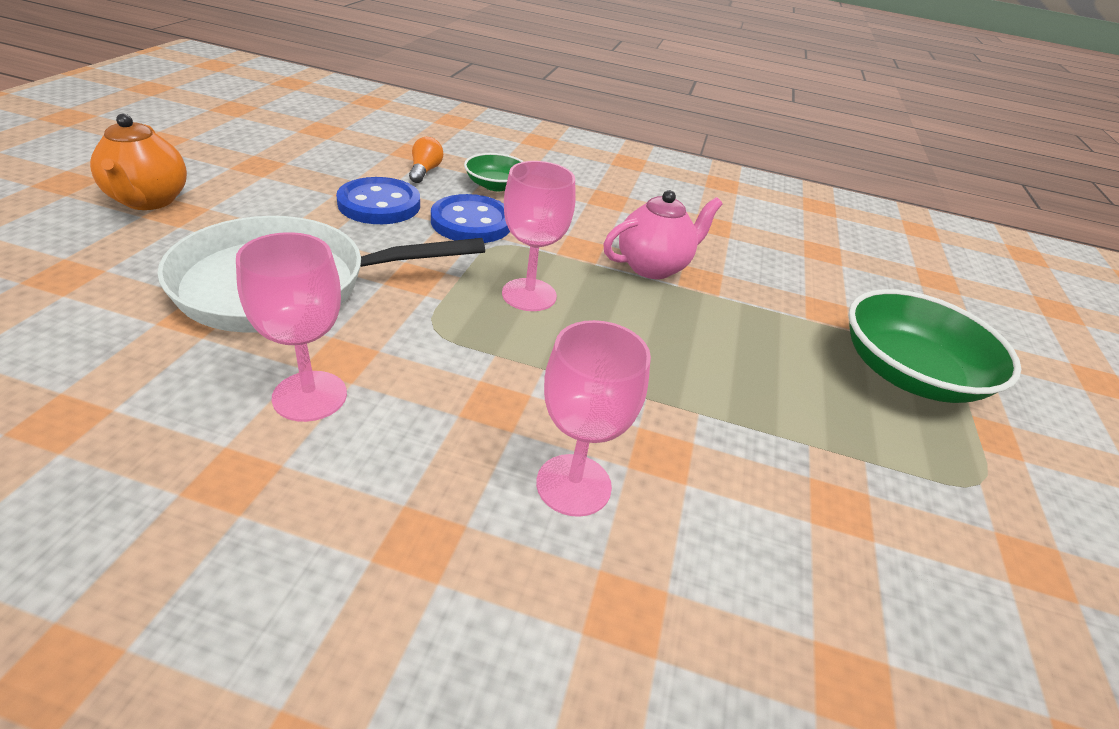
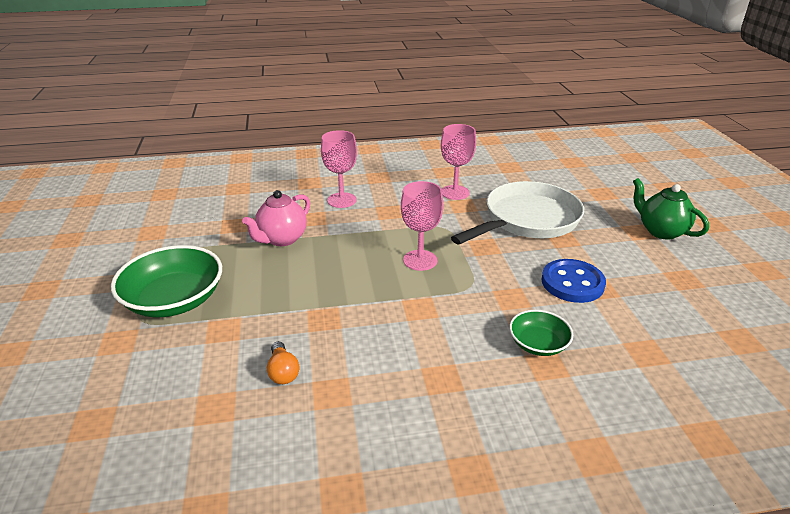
camera: 160 degrees right, 5 degrees down
(149, 201) = (661, 231): orange teapot -> green teapot
(425, 171) = (601, 331): orange light bulb -> orange light bulb (283, 372)
(471, 222) = (505, 295): blue button -> none
(653, 267) = (362, 313): pink teapot -> pink teapot (282, 239)

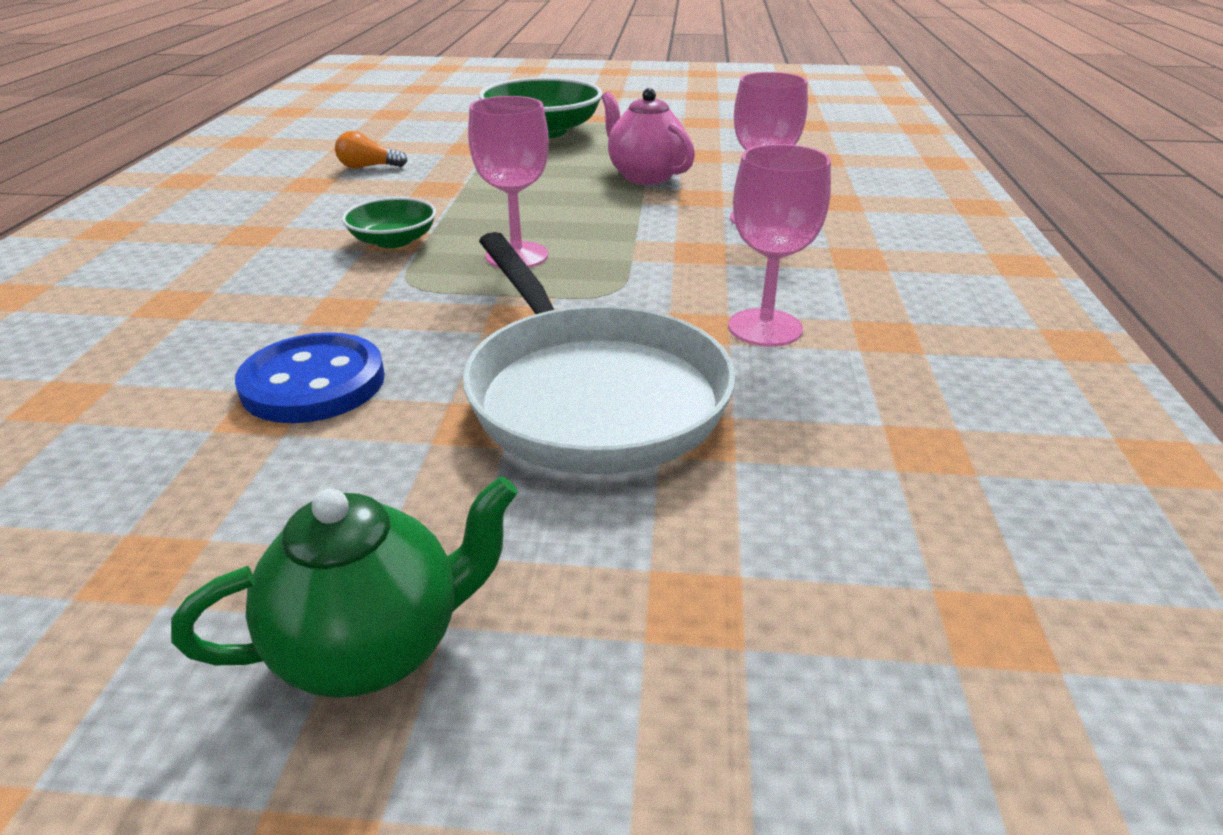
camera: 105 degrees right, 0 degrees up
(538, 344) = (217, 306): green bowl -> green bowl (393, 241)

